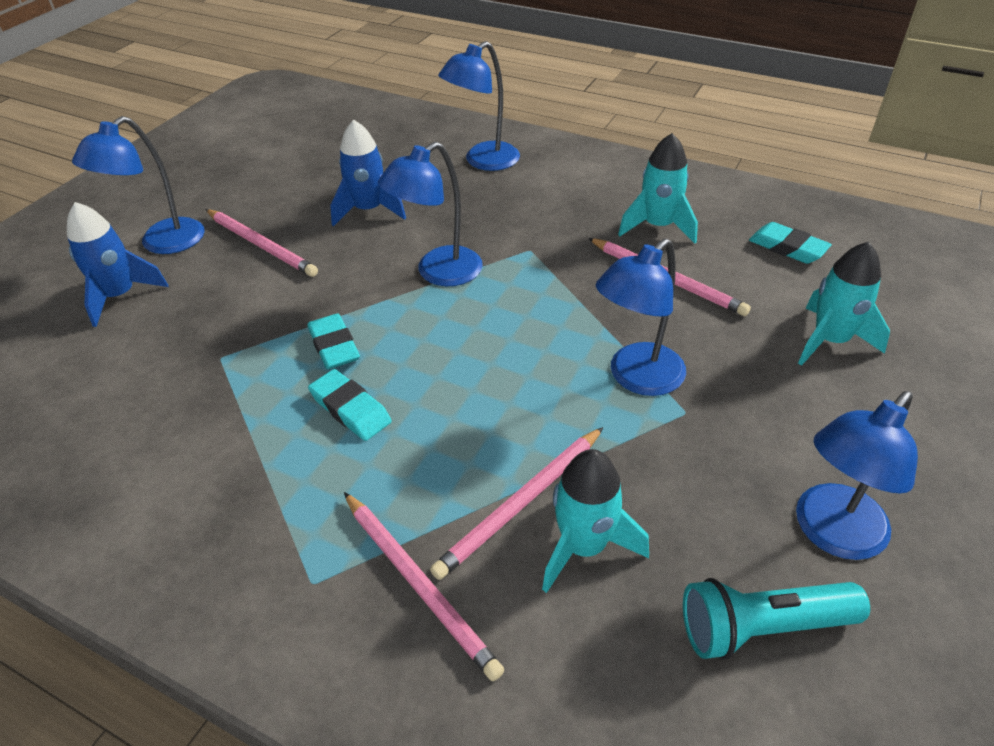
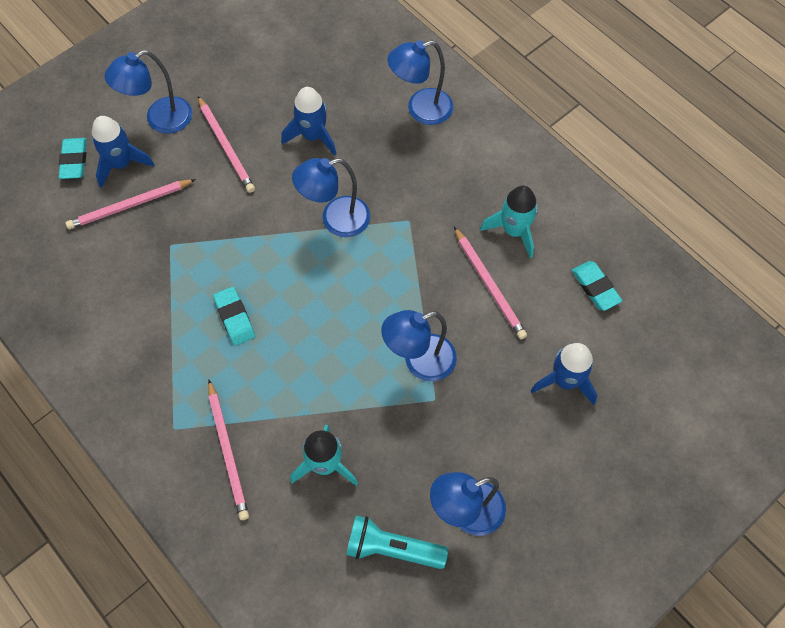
camera: 20 degrees right, 20 degrees up
(334, 346) = (243, 262): turquoise eraser -> turquoise eraser (74, 160)
(521, 504) = (304, 424): pink pencil -> pink pencil (129, 206)
(830, 340) = (565, 381): turquoise rocket -> blue rocket

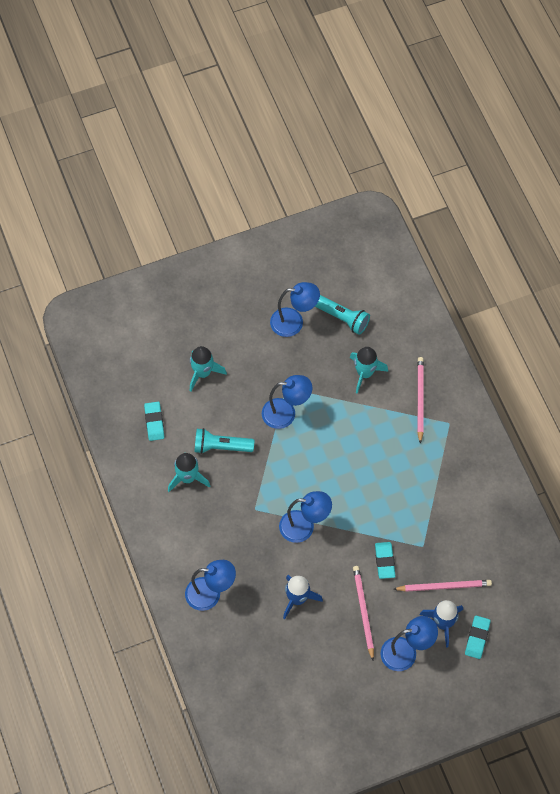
camera: 160 degrees left, 0 degrees up
(234, 318) = (393, 480): turquoise eraser -> turquoise eraser (385, 561)
(489, 285) = (221, 446): pink pencil -> turquoise flashlight
(565, 381) = (203, 373): blue rocket -> turquoise rocket

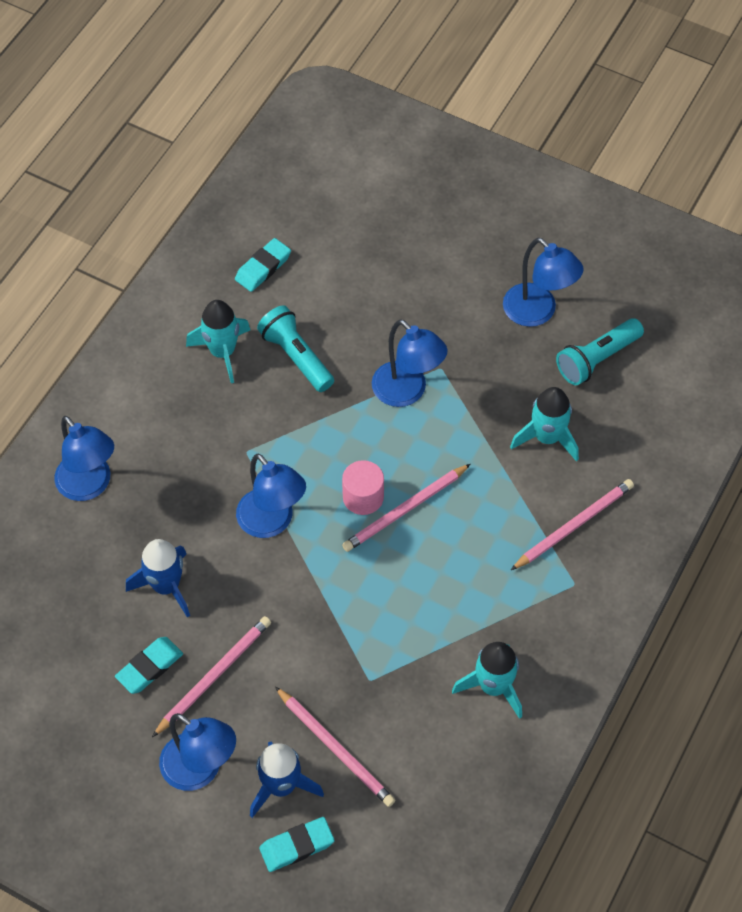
camera: 50 degrees right, 5 degrees down
(203, 373) = (375, 269): turquoise rocket -> turquoise rocket (493, 686)
(326, 476) = (363, 497): none -> pink cylinder
(342, 318) = (597, 359): turquoise flashlight -> turquoise flashlight turned 60 degrees clockwise
(349, 464) = (405, 510): none -> pink pencil
(385, 561) = (307, 650): turquoise eraser -> turquoise eraser (150, 667)

